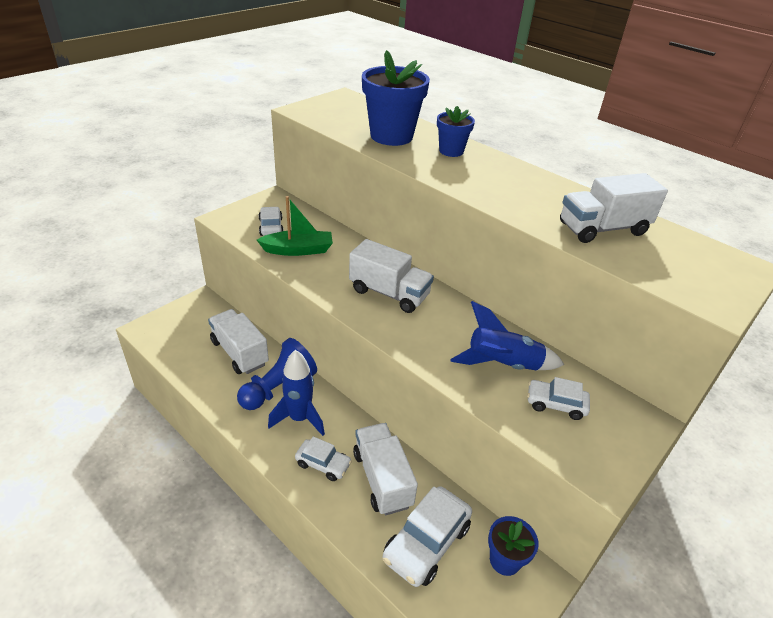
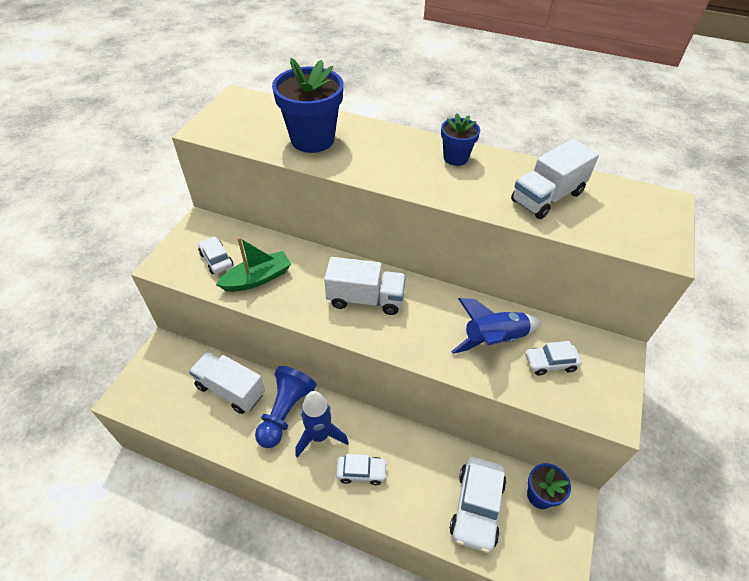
camera: 20 degrees left, 10 degrees up
(382, 479) = (416, 465): white truck -> none
(451, 151) = (377, 143): blue flower pot -> blue flower pot (455, 158)

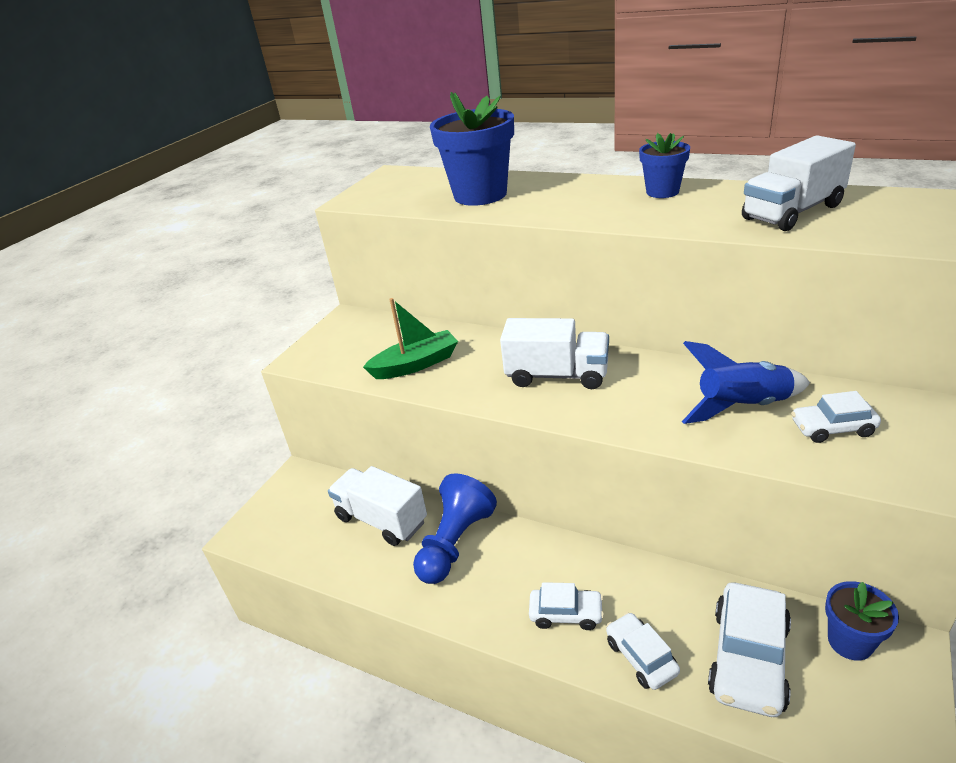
camera: 10 degrees right, 15 degrees down
(216, 260) = (365, 350): white car -> white car (641, 657)
(319, 436) = (503, 570): blue rocket -> none

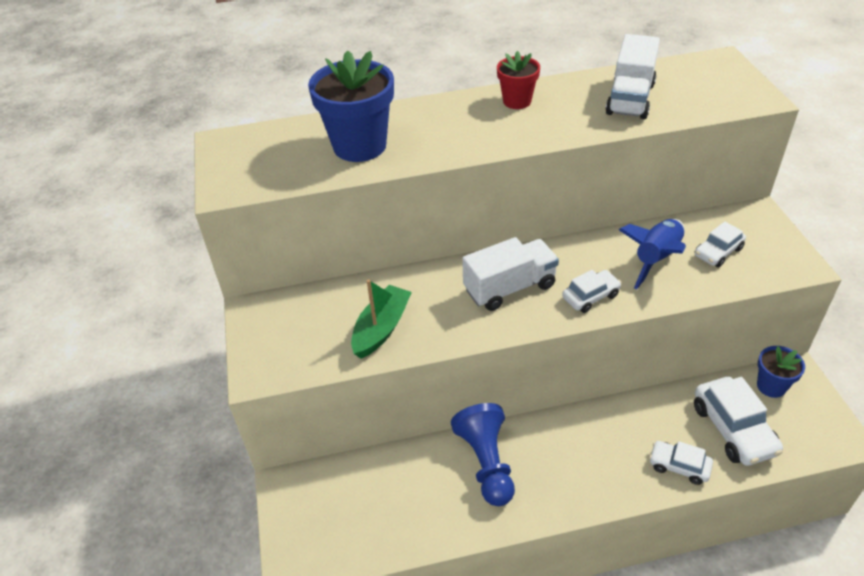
camera: 40 degrees left, 10 degrees up
(381, 520) = (408, 479): white truck -> none
(566, 614) = (611, 467): white car -> white car (590, 296)
(662, 192) = (517, 101): blue flower pot -> red flower pot

